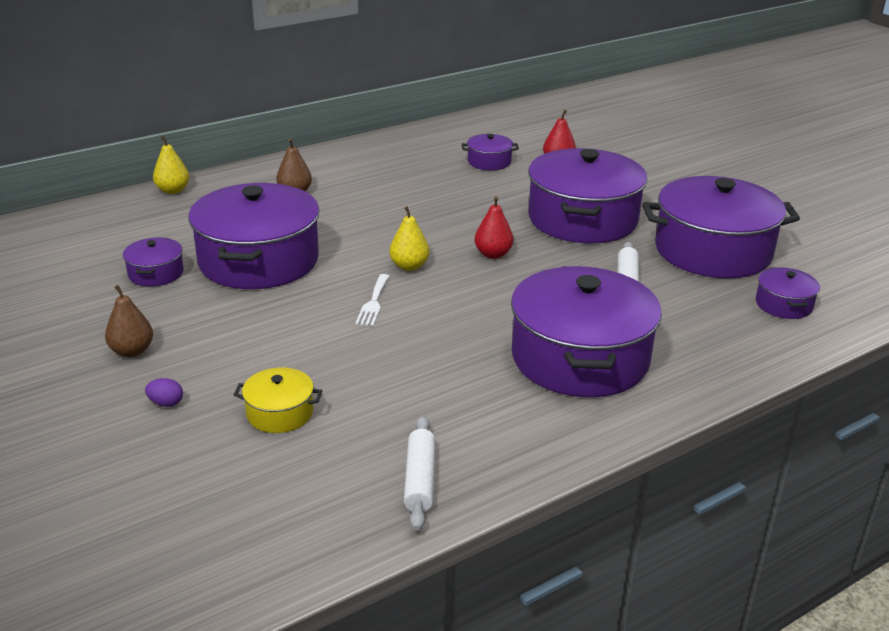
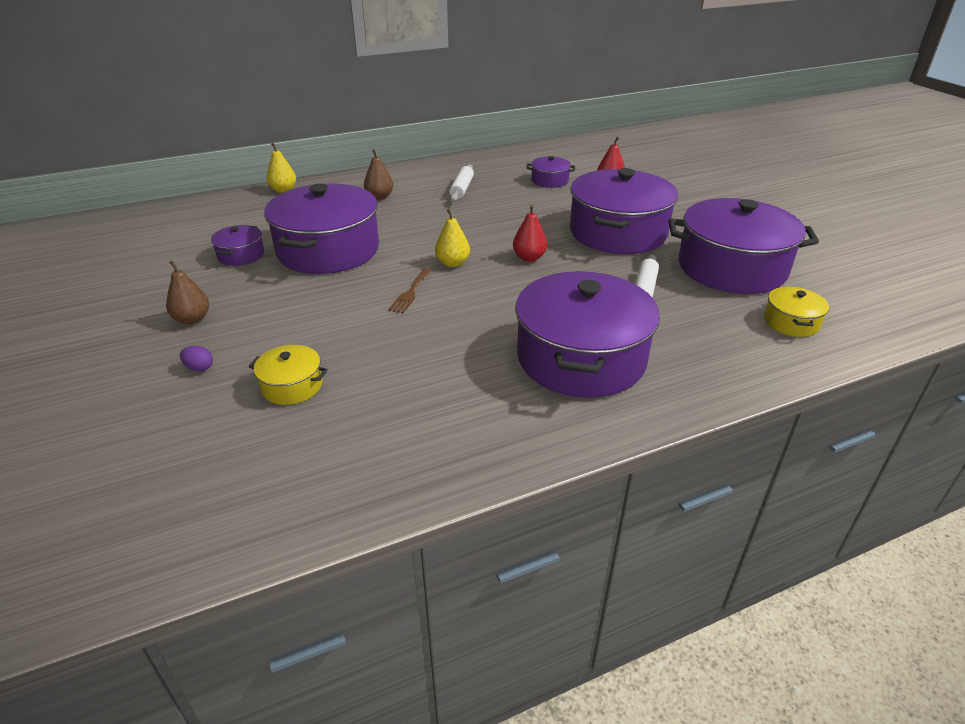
camera: 10 degrees right, 5 degrees up
(373, 303) = (410, 293): white fork -> brown fork
(419, 480) = (393, 464): white rolling pin -> white rolling pin (461, 189)
(783, 305) = (791, 322): purple pot -> yellow pot

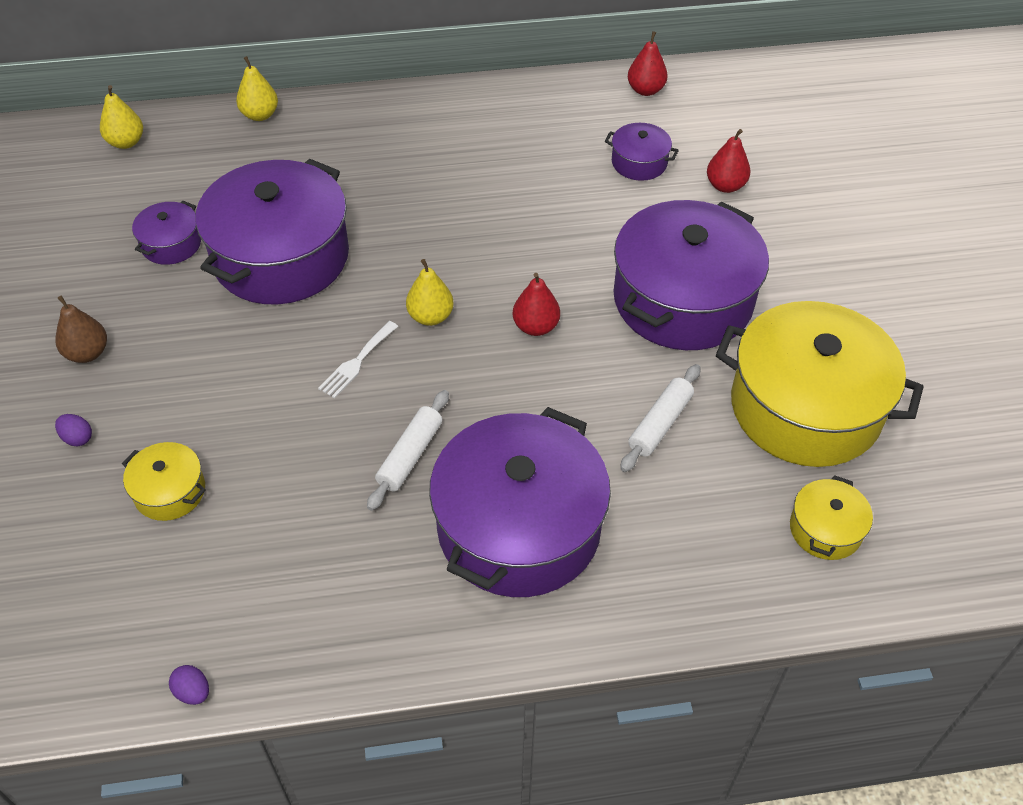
camera: 15 degrees right, 15 degrees up
(188, 213) = (126, 142): none -> yellow pear
(365, 512) = (193, 692): none -> purple egg
(379, 197) = (383, 154): brown pear -> none
(410, 293) = (357, 362): brown fork -> white fork
(461, 189) = (503, 158): white rolling pin -> white rolling pin (410, 455)
(534, 153) = (645, 90): none -> red pear
(731, 268) = (805, 407): purple pot -> yellow pot

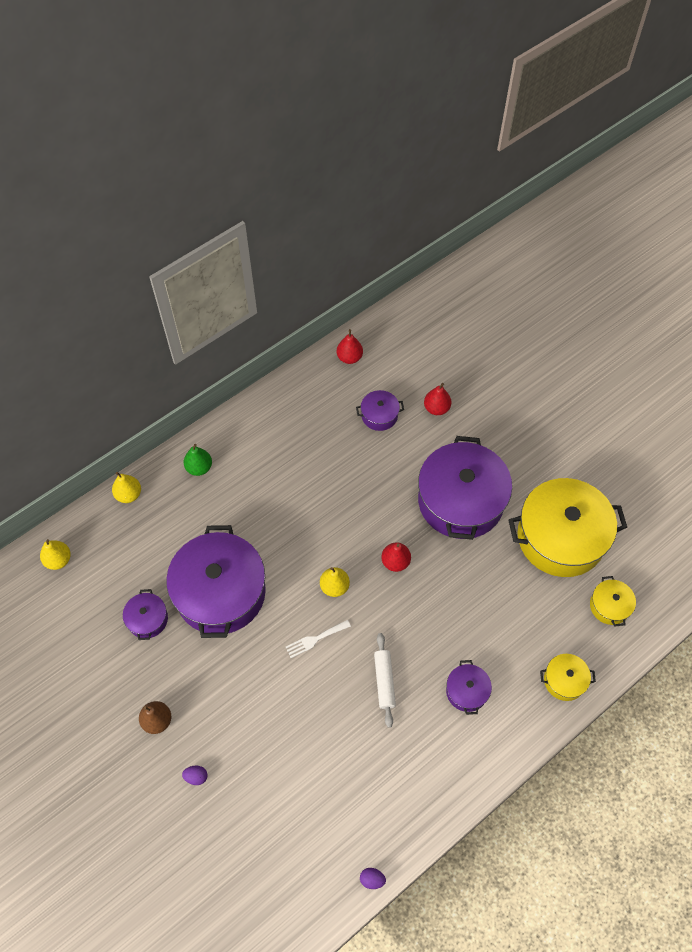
camera: 30 degrees left, 10 degrees up
(169, 491) = (273, 778): yellow pot -> yellow pot (564, 680)
(357, 362) = (315, 639): white fork -> white fork turned 60 degrees clockwise
(364, 123) = (199, 467): none -> green pear
(518, 527) = (466, 691): purple pot -> purple pot, size x0.44
(660, 424) = (496, 588): white rolling pin -> none

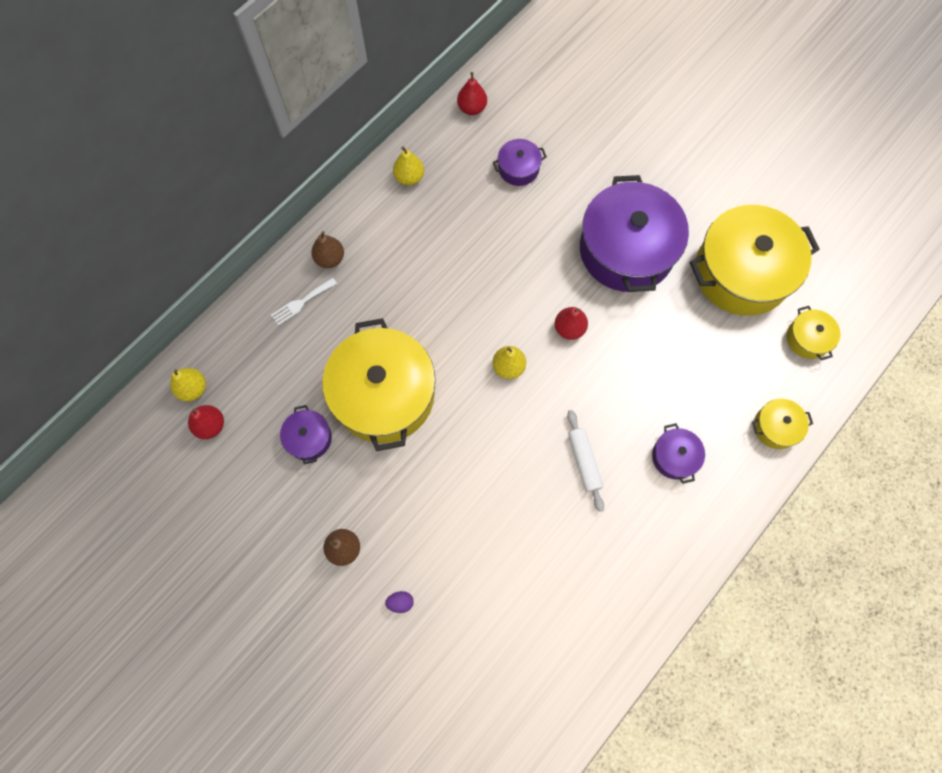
camera: 10 degrees left, 10 degrees up
(129, 494) = (257, 302): yellow pear -> yellow pear (409, 177)
(199, 467) = (330, 259): green pear -> brown pear
(220, 592) = (384, 394): purple pot -> yellow pot
(315, 639) = (499, 428): white fork -> white fork (301, 302)
(372, 879) = (614, 677): purple egg -> none
(436, 408) = (579, 151): red pear -> red pear (211, 426)

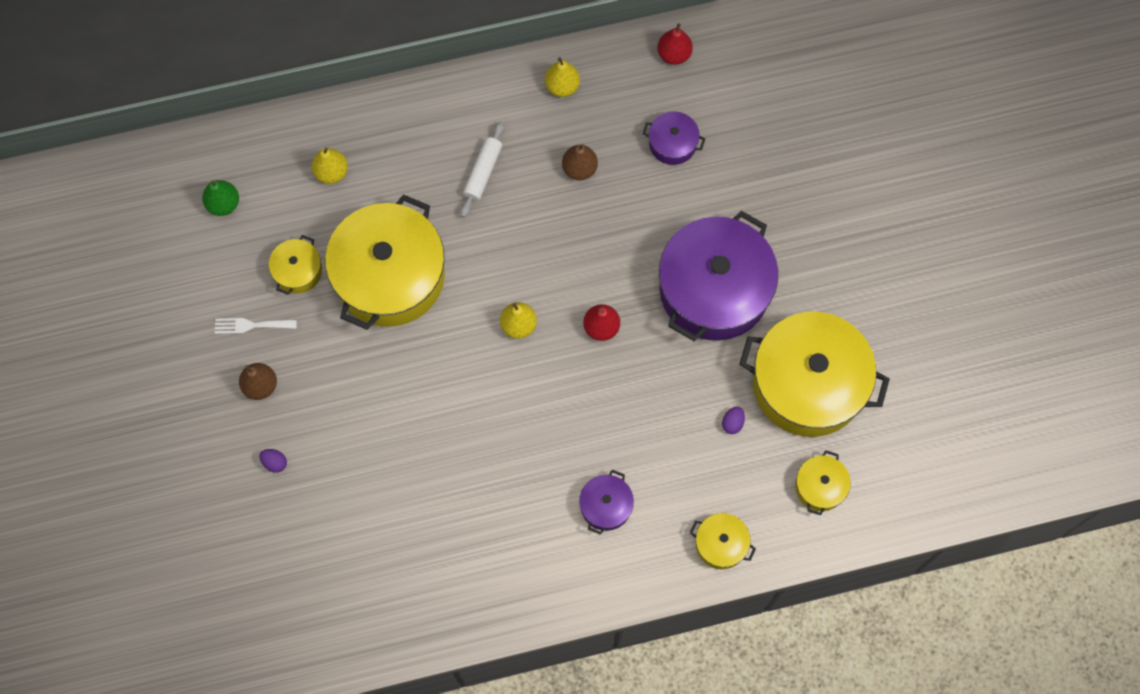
camera: 35 degrees right, 0 degrees up
(193, 389) = (231, 161): yellow pear -> yellow pear (331, 172)
(211, 426) = (223, 204): red pear -> green pear
(301, 302) = (378, 143): white fork -> white fork (251, 325)
(309, 438) = (298, 271): purple pot -> yellow pot
(330, 259) = (432, 118): brown pear -> brown pear (579, 169)
(584, 461) = (521, 454): white rolling pin -> white rolling pin (482, 172)
(713, 335) = (732, 423): none -> purple egg

